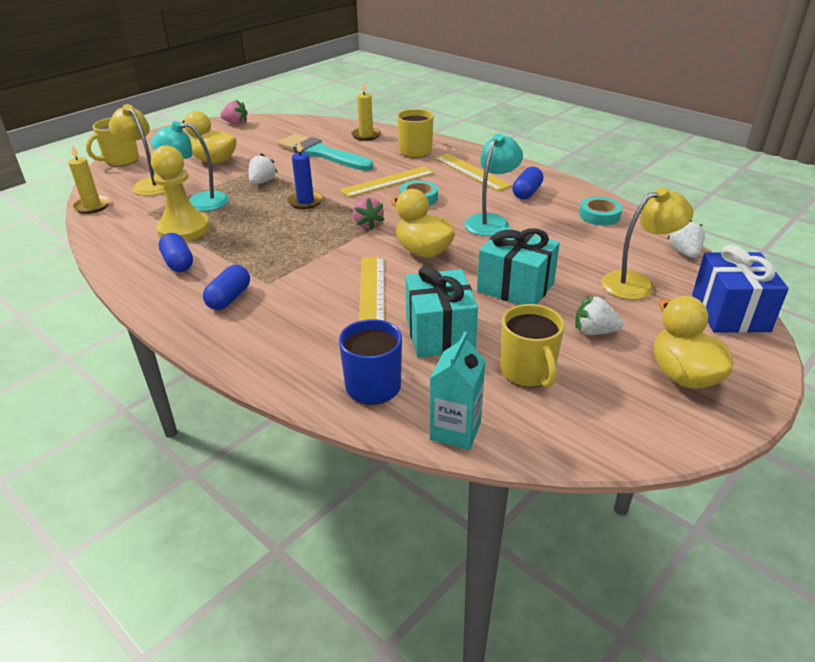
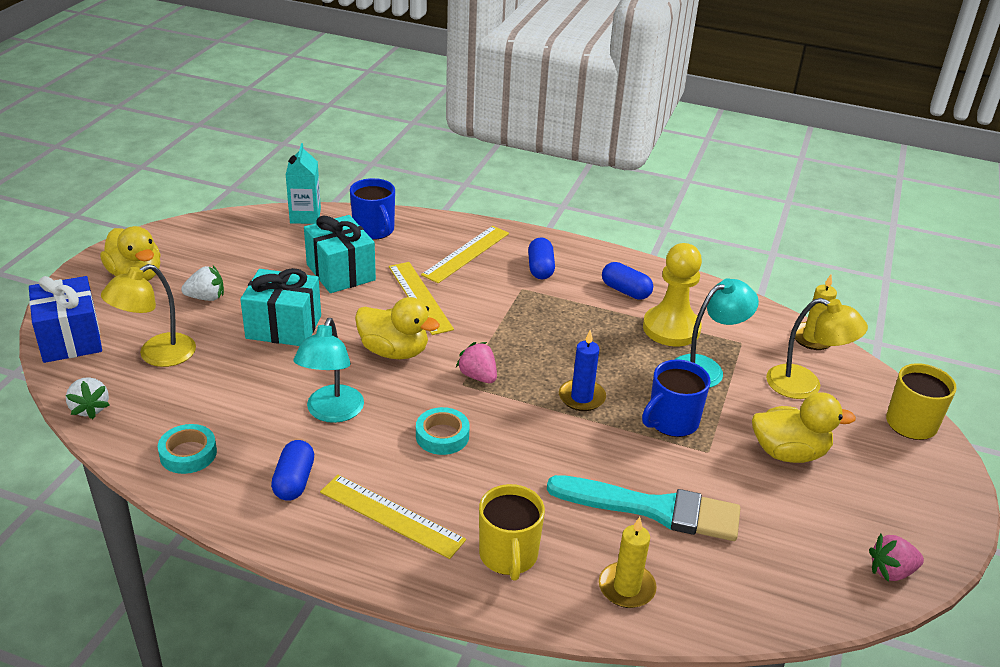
camera: 155 degrees right, 0 degrees up
(262, 182) = (672, 422): white strawberry -> blue mug
(387, 182) = (504, 461): yellow ruler -> yellow ruler (466, 254)
(528, 372) = (261, 257): yellow mug -> none

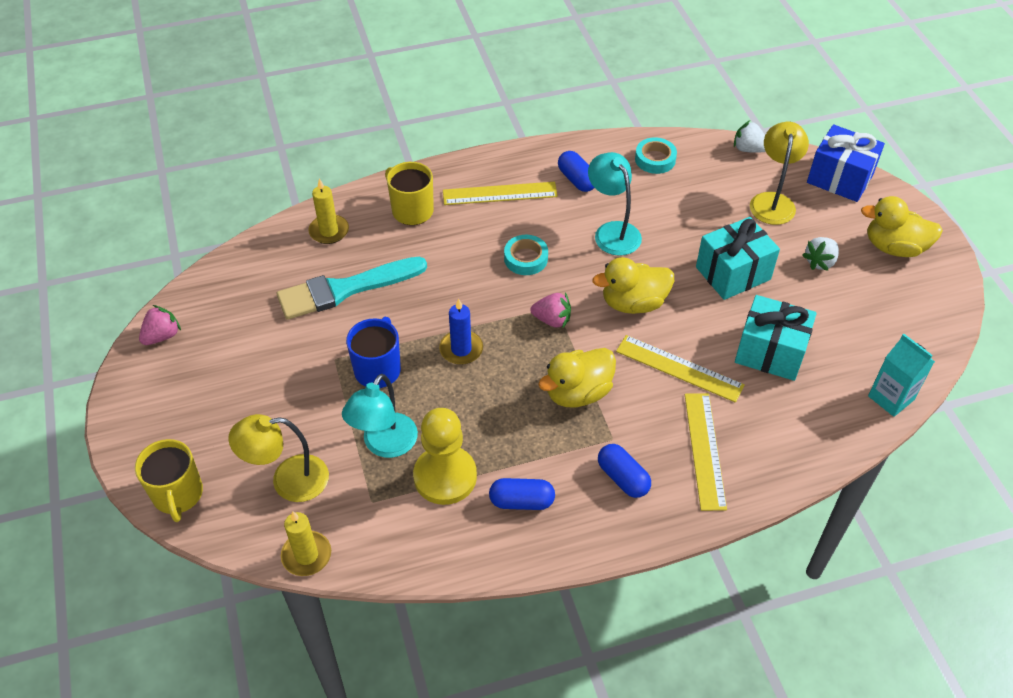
camera: 145 degrees right, 15 degrees up
(374, 230) = (814, 423): blue mug -> none
(789, 453) = (272, 395): yellow duck -> yellow duck (578, 393)

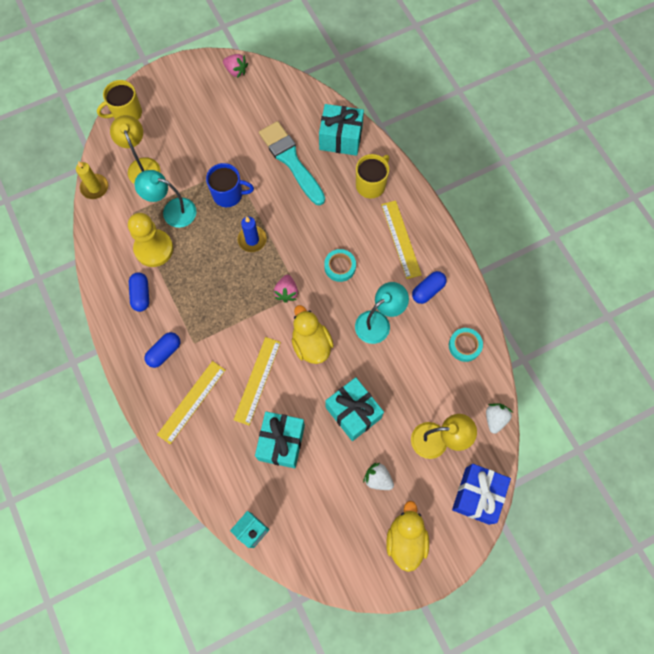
camera: 80 degrees right, 20 degrees up
(329, 231) = (340, 138): yellow candle -> turquoise gift
(578, 393) = (227, 317): yellow duck -> none
(705, 450) = (192, 402): yellow ruler -> yellow ruler turned 45 degrees counterclockwise

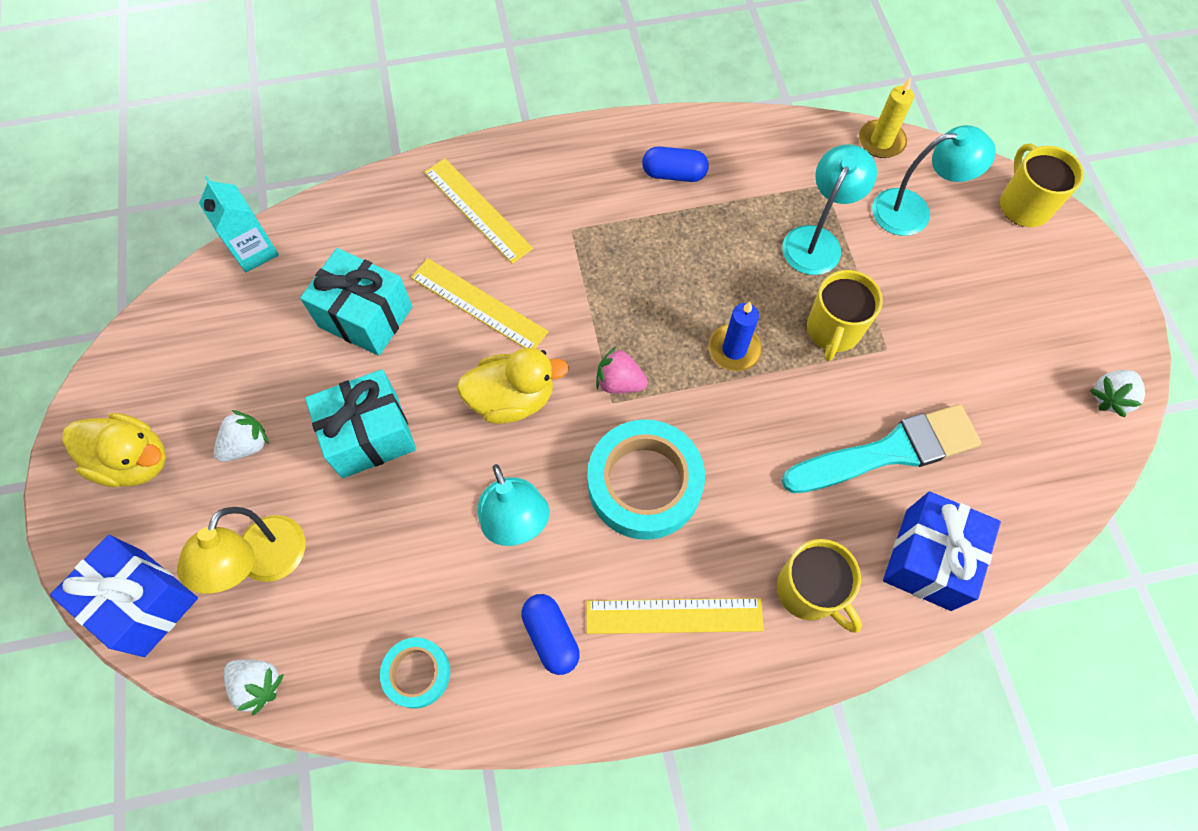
camera: 105 degrees right, 5 degrees down
(142, 166) = (913, 211): yellow lamp -> turquoise lamp
(154, 249) = (751, 203): yellow pawn -> none
(164, 352) = (569, 188): blue capsule -> none
(228, 194) = (833, 331): blue mug -> yellow mug
(236, 71) = (1110, 397): pink strawberry -> white strawberry
(340, 138) = (928, 559): turquoise gift -> blue gift
(340, 267) = (644, 484): turquoise tape -> turquoise tape, size x1.88

